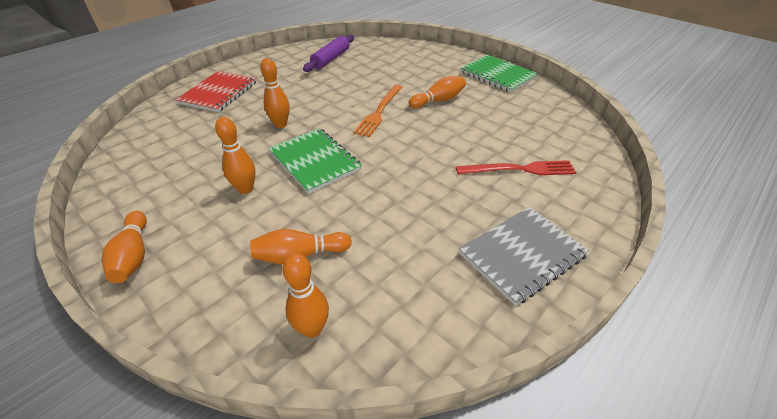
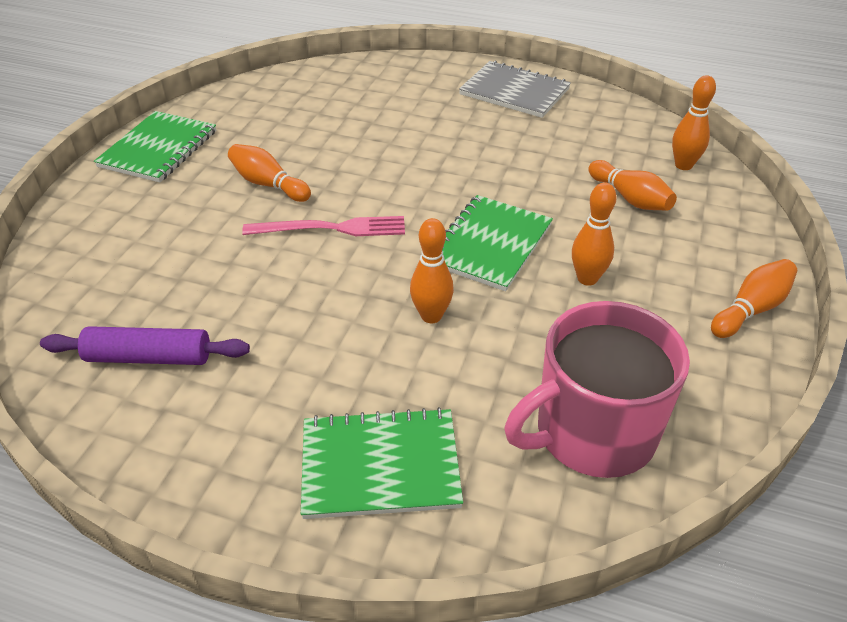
camera: 115 degrees left, 0 degrees up
(158, 147) = (592, 433): none -> pink mug
(219, 93) = (380, 465): red notebook -> green notebook
(379, 111) = (330, 228): orange fork -> pink fork
(519, 169) = (395, 106): red fork -> none

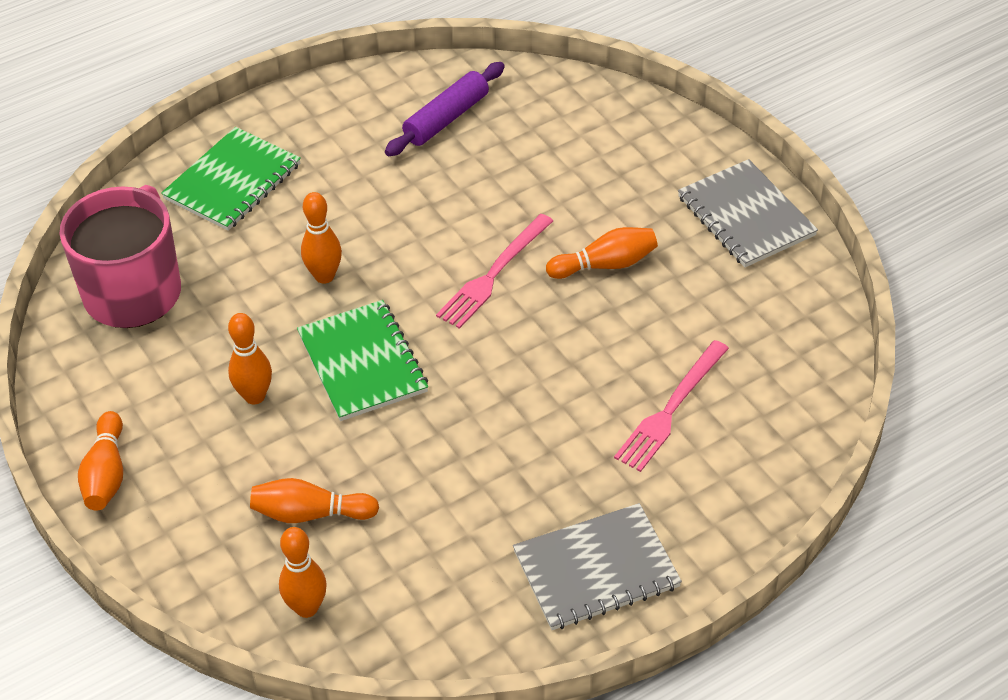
camera: 130 degrees right, 5 degrees up
(158, 149) = (746, 216): green notebook -> grey notebook
(372, 112) = (671, 408): none -> pink fork

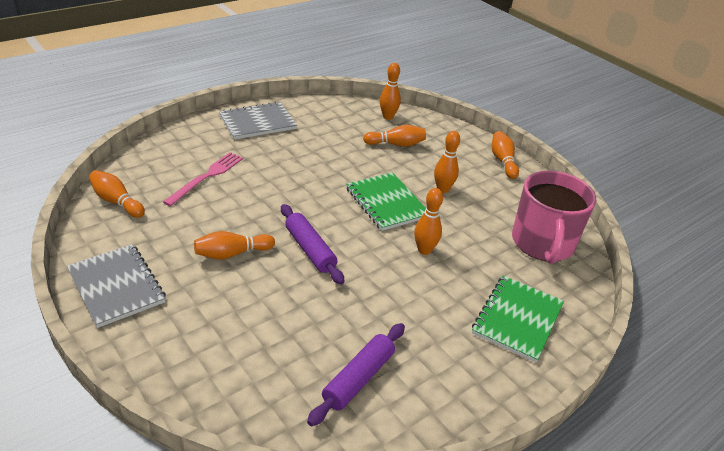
camera: 170 degrees right, 10 degrees down
(494, 273) = (310, 249): pink fork -> purple rolling pin
(800, 351) = (117, 202): none -> orange bowling pin

